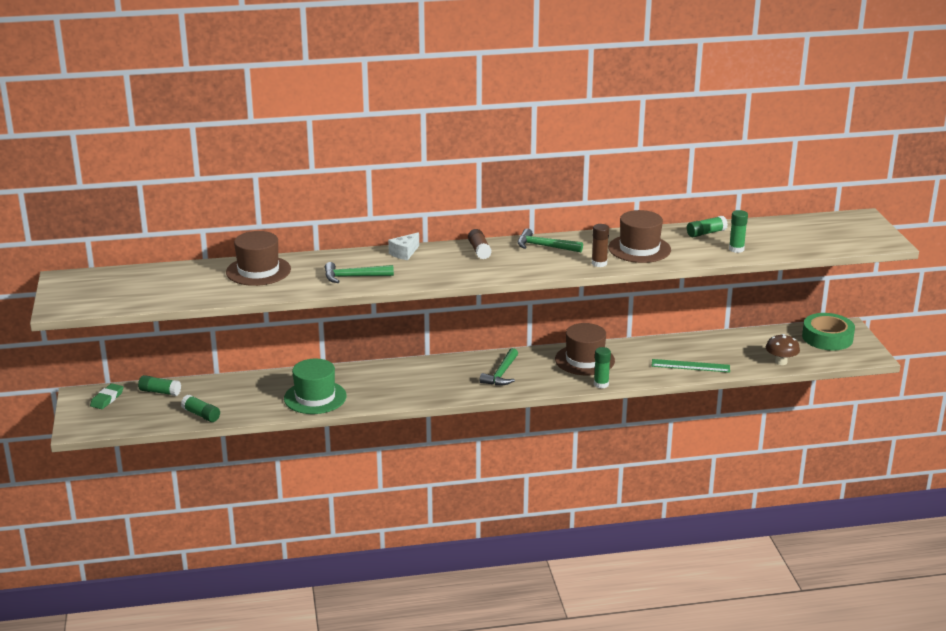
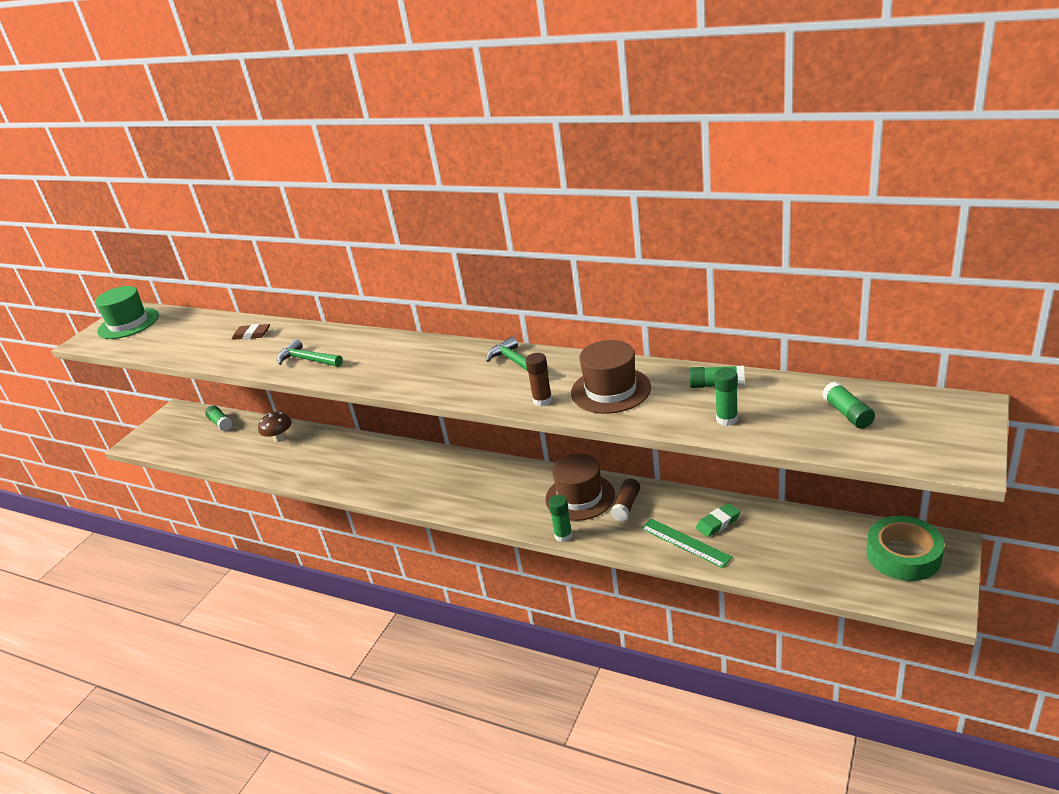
camera: 40 degrees right, 5 degrees up
(107, 399) = (183, 419): green eraser -> green eraser (718, 523)
(201, 415) = (218, 456): green glue stick -> green glue stick (847, 414)
(258, 271) = (251, 334): brown hat -> brown eraser
(315, 397) = (310, 465): green hat -> green hat (128, 323)
(404, 253) = (383, 341): white cheese -> none
(479, 250) = (450, 353): brown glue stick -> brown glue stick (626, 506)
(501, 374) = (484, 489): green hammer -> none
(781, 362) = (803, 573): brown mushroom -> brown mushroom (279, 438)

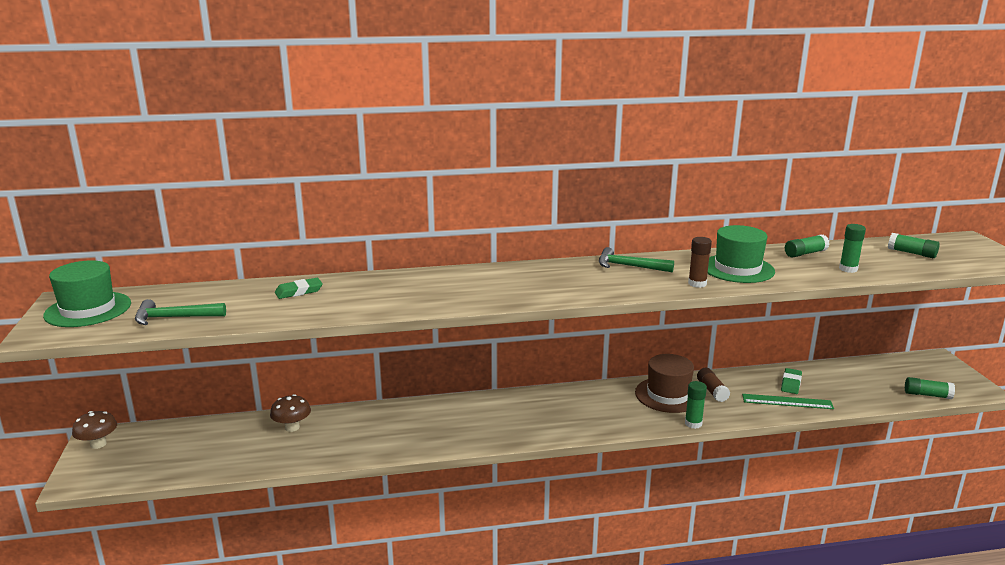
camera: 40 degrees left, 10 degrees down
(169, 417) = (98, 444): none -> brown mushroom
(221, 423) = (189, 433): green glue stick -> green glue stick (927, 395)
(251, 334) = (299, 291): brown eraser -> green eraser
(307, 360) = (410, 298): green hammer -> green hammer (174, 318)
(610, 390) = (737, 269): brown hat -> green hat
(903, 555) = (923, 370): green tape -> none

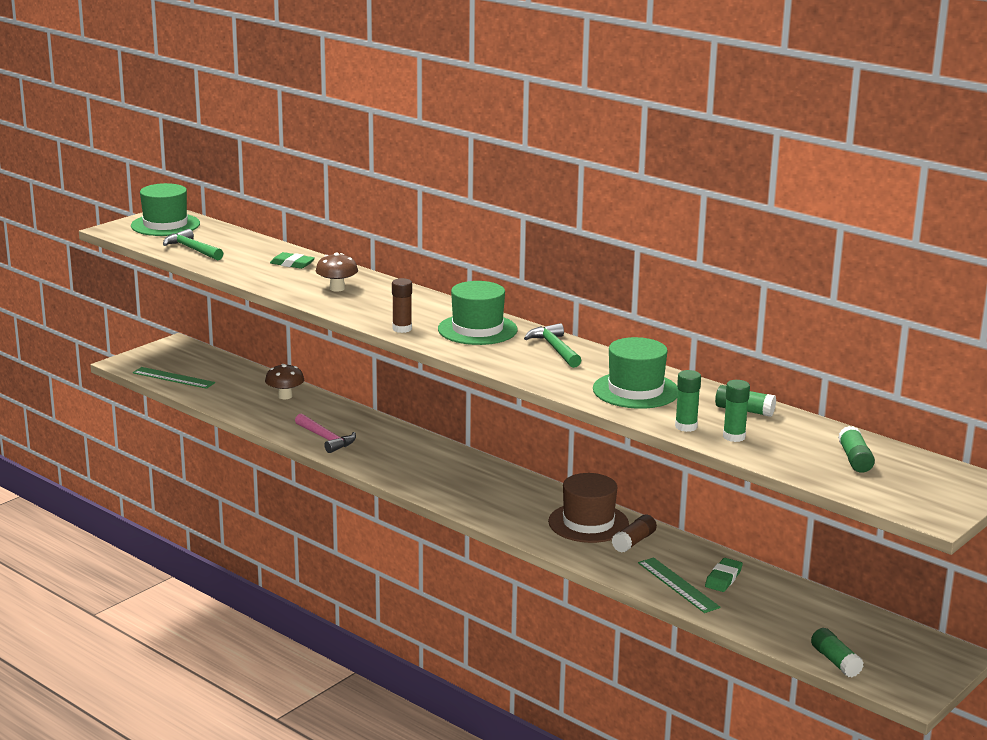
camera: 50 degrees right, 0 degrees up
(98, 444) = (170, 348): brown mushroom -> brown mushroom (337, 288)
(157, 467) = (173, 378): none -> green ruler
(397, 441) = (326, 439): none -> pink hammer
(556, 276) = (477, 329): none -> green hat
(693, 423) = (553, 549): green glue stick -> green glue stick (686, 427)
(697, 284) = (562, 383): brown glue stick -> brown glue stick (402, 329)
(791, 383) = (723, 578): green eraser -> green eraser turned 45 degrees counterclockwise

